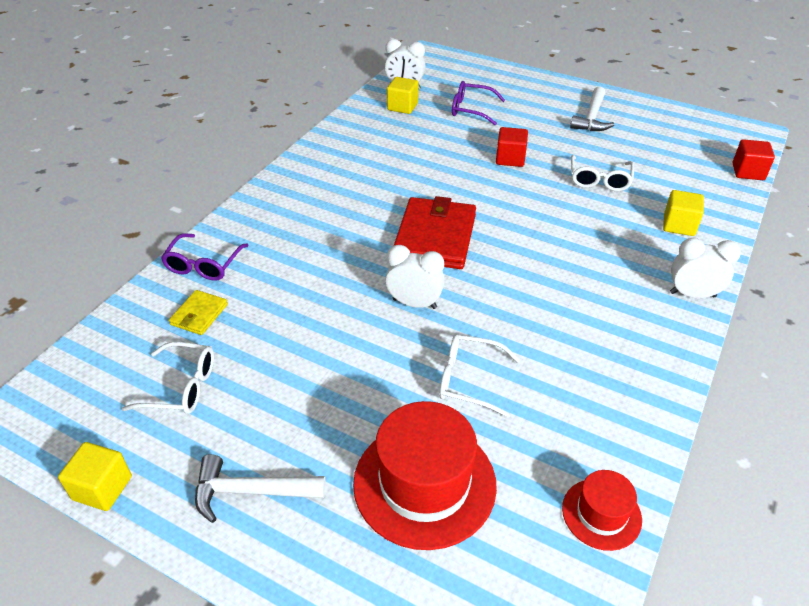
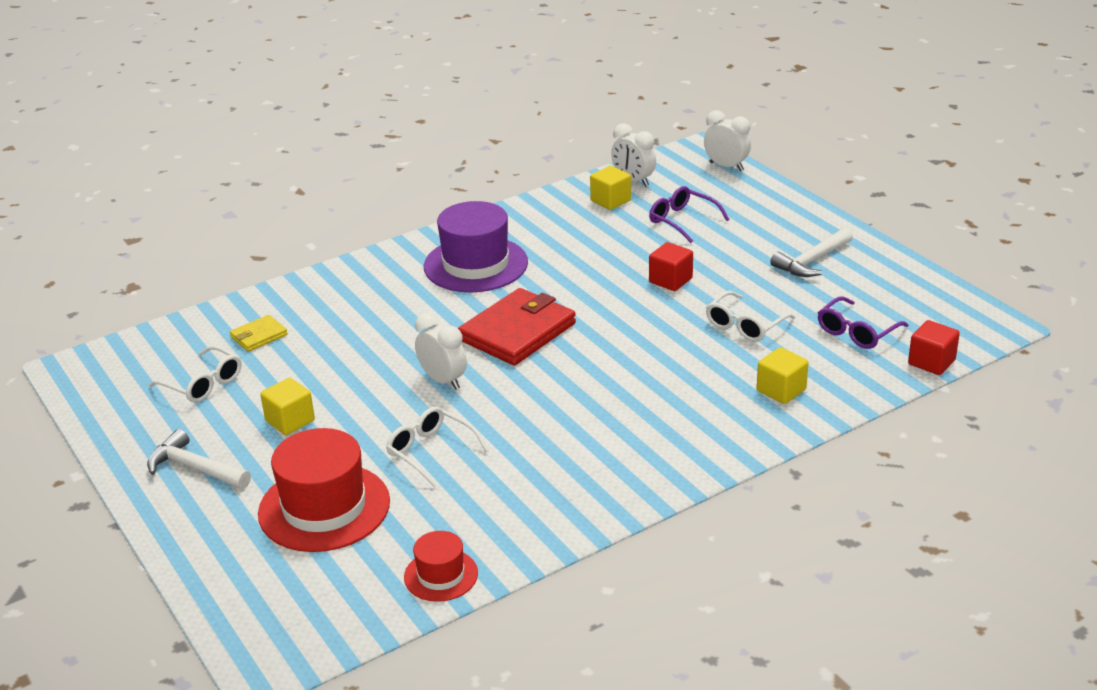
camera: 30 degrees right, 10 degrees down
(102, 488) = (99, 431): yellow cube -> yellow cube (290, 421)
(203, 265) = (294, 298): purple glasses -> purple glasses (857, 332)
(344, 187) = (476, 264): none -> purple hat
(692, 294) = (718, 453): white clock -> white clock (726, 166)

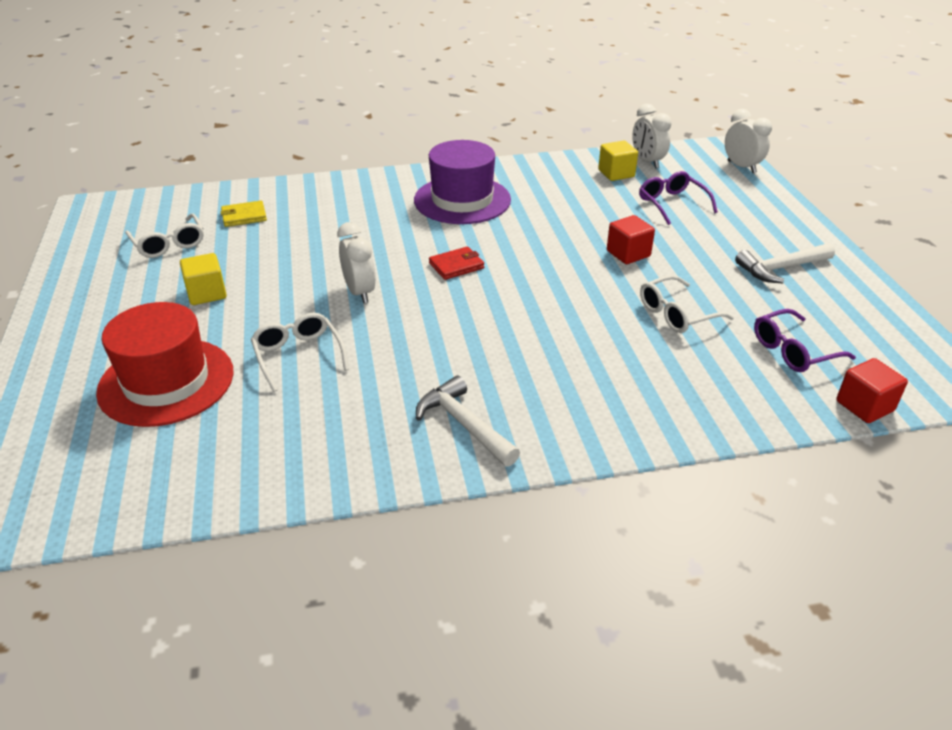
camera: 20 degrees right, 5 degrees up
(195, 468) = (99, 313): white hammer -> white hammer (464, 424)
(441, 575) = (208, 486): red hat -> none
(517, 332) = (456, 265): red wallet -> red wallet, size x0.48
(781, 390) = (677, 391): yellow cube -> none

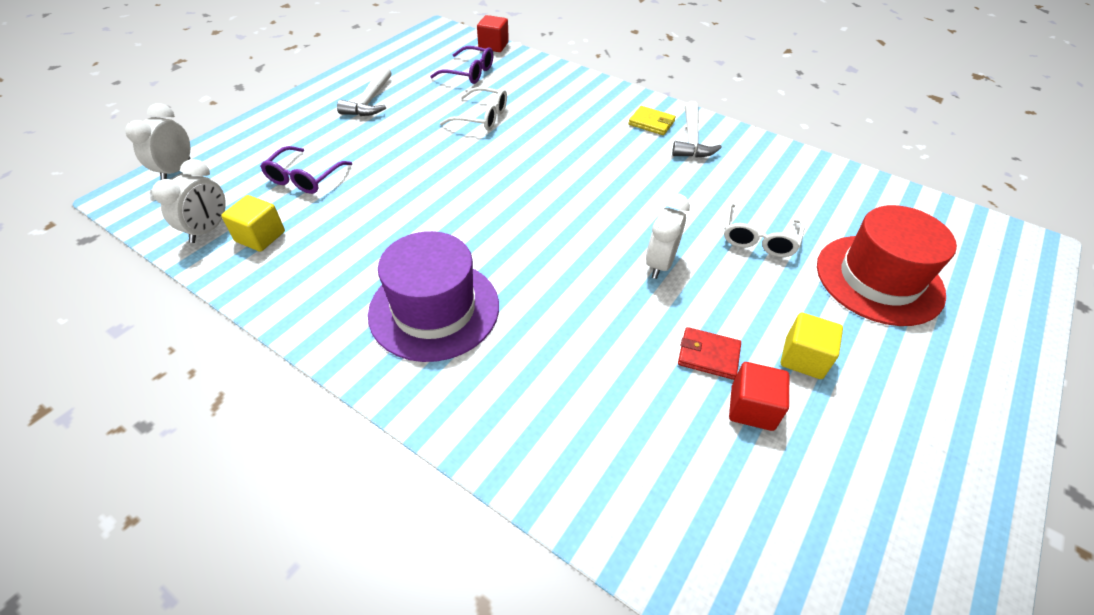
camera: 135 degrees left, 10 degrees up
(169, 244) = (815, 486): white glasses -> none
(244, 216) = (687, 475): yellow wallet -> yellow wallet (651, 123)
(456, 265) = (553, 237): red wallet -> red wallet (708, 355)
(628, 254) = (424, 164): red cube -> red cube (752, 408)
(781, 268) = (370, 101): white hammer -> white hammer turned 75 degrees clockwise

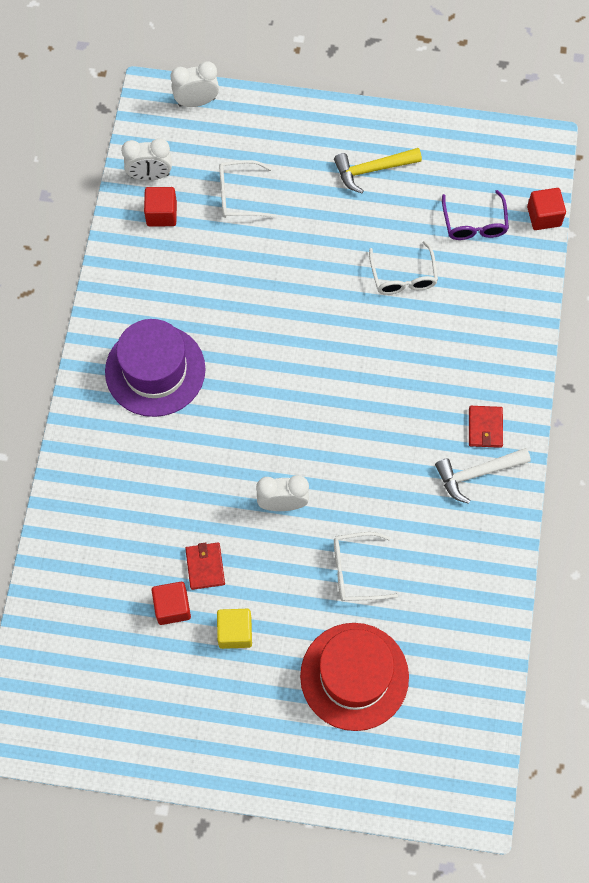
camera: 65 degrees right, 20 degrees up
(260, 236) = (161, 214): yellow cube -> red cube
(304, 178) = (239, 195): purple glasses -> white glasses
(370, 101) = (372, 170): white hammer -> yellow hammer
(651, 123) = (485, 428): yellow wallet -> red wallet

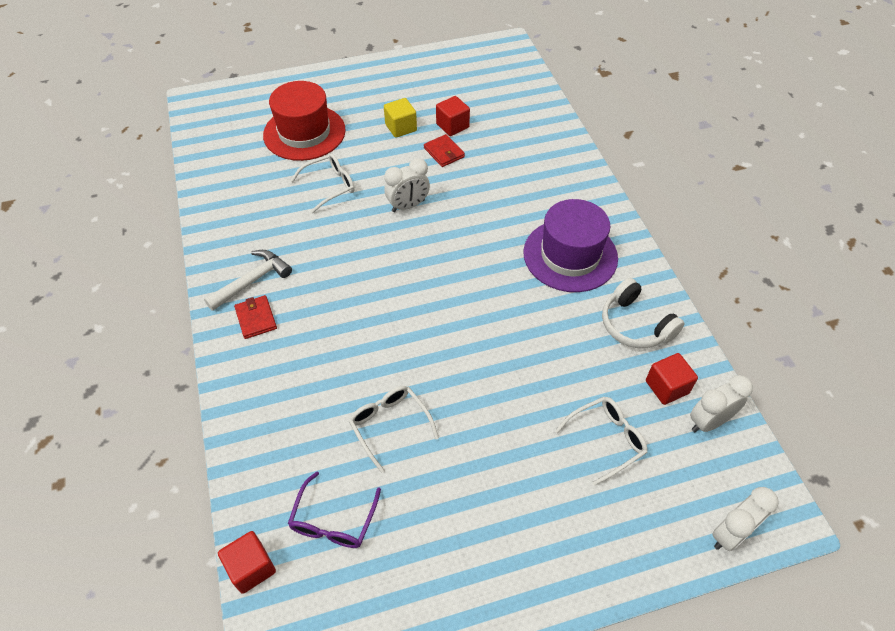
camera: 155 degrees right, 15 degrees down
(146, 276) = (635, 325): none -> white headphones
(372, 170) = (481, 537): yellow hammer -> none
(474, 223) = (333, 520): purple glasses -> purple glasses turned 135 degrees counterclockwise

